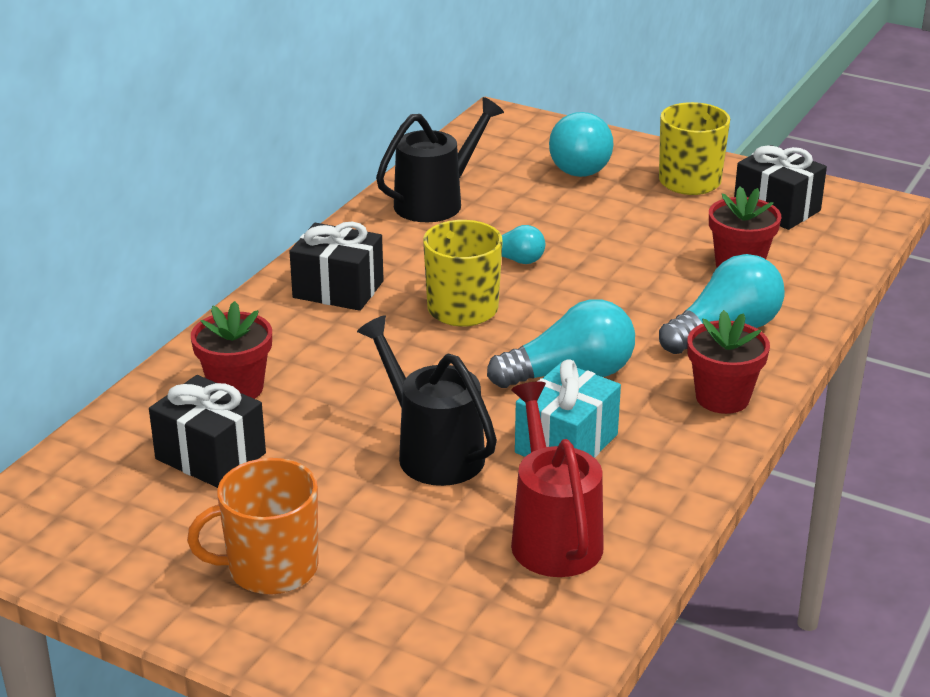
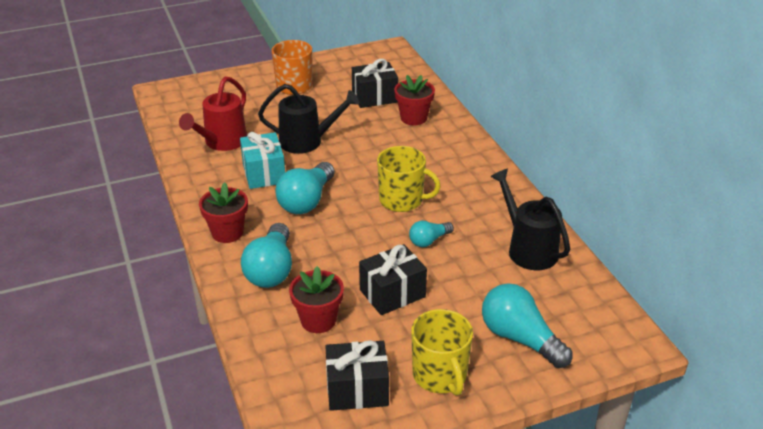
camera: 130 degrees right, 5 degrees up
(338, 289) = (465, 174): black gift -> black gift (392, 293)
(436, 202) = (528, 249): black watering can -> black watering can turned 150 degrees clockwise
(552, 536) = (222, 142): red watering can -> red watering can turned 90 degrees clockwise

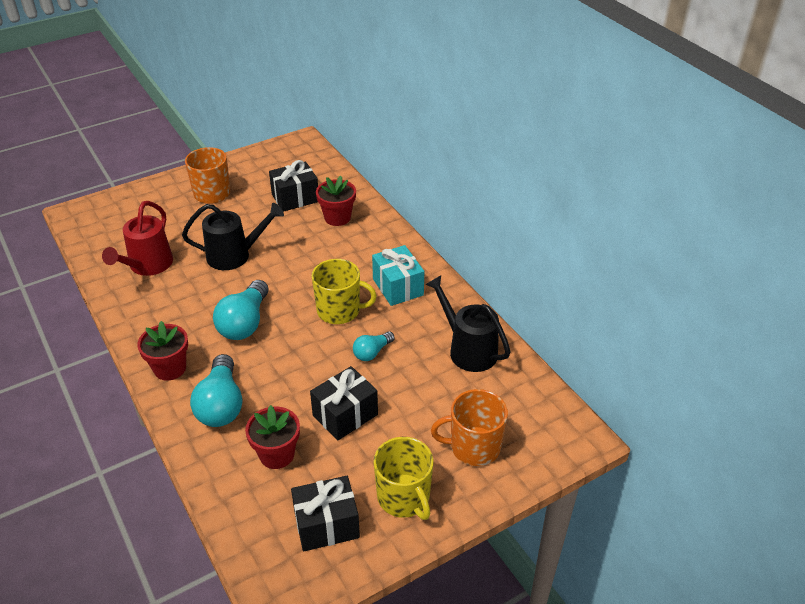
camera: 10 degrees left, 5 degrees up
(264, 173) = (196, 297): turquoise gift -> turquoise gift (398, 287)
(520, 338) = (473, 447): turquoise light bulb -> orange mug

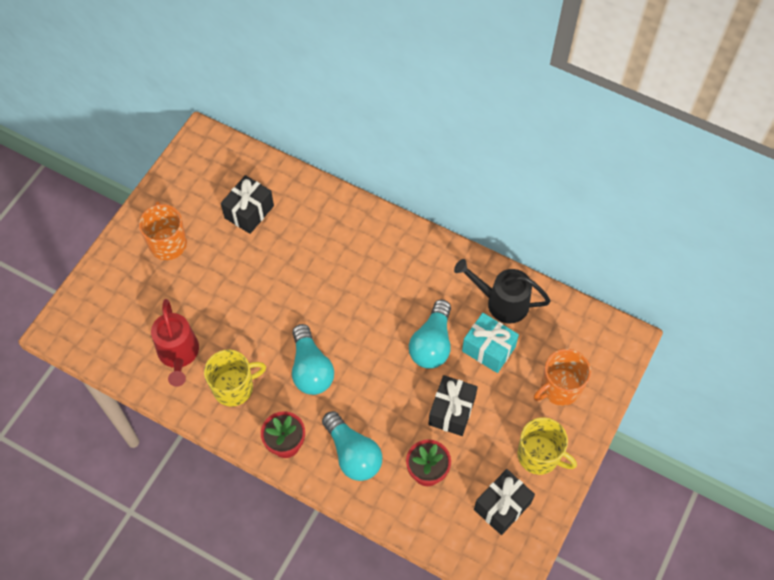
camera: 30 degrees left, 20 degrees up
(235, 255) = (247, 304): black watering can -> none
(337, 217) = (304, 217): red flower pot -> none
(339, 311) = (378, 316): yellow mug -> yellow mug (234, 387)
(372, 352) = (432, 344): turquoise light bulb -> turquoise light bulb, size x1.79
(398, 287) = (407, 268): turquoise gift -> turquoise gift (488, 349)

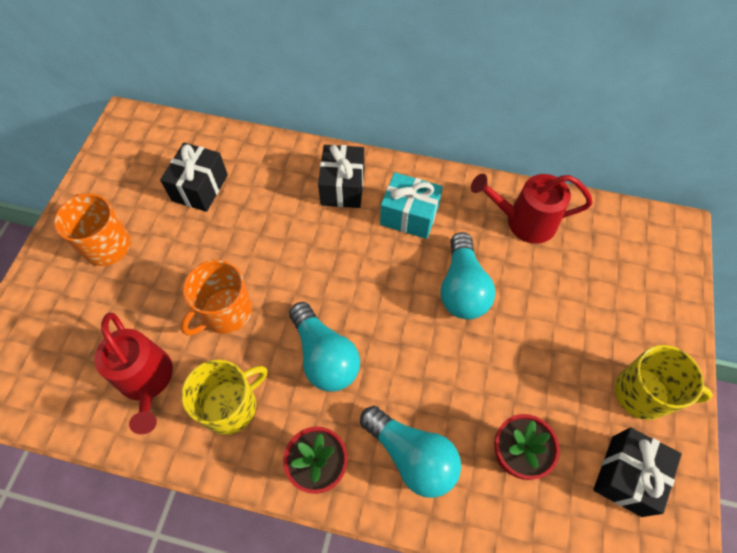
camera: 15 degrees left, 0 degrees up
(452, 411) = (516, 365): black gift -> black gift (343, 187)
(488, 349) = (530, 278): turquoise gift -> turquoise gift (409, 216)
(501, 302) = (523, 221): black watering can -> red watering can
(559, 388) = (630, 303): orange mug -> orange mug (225, 312)

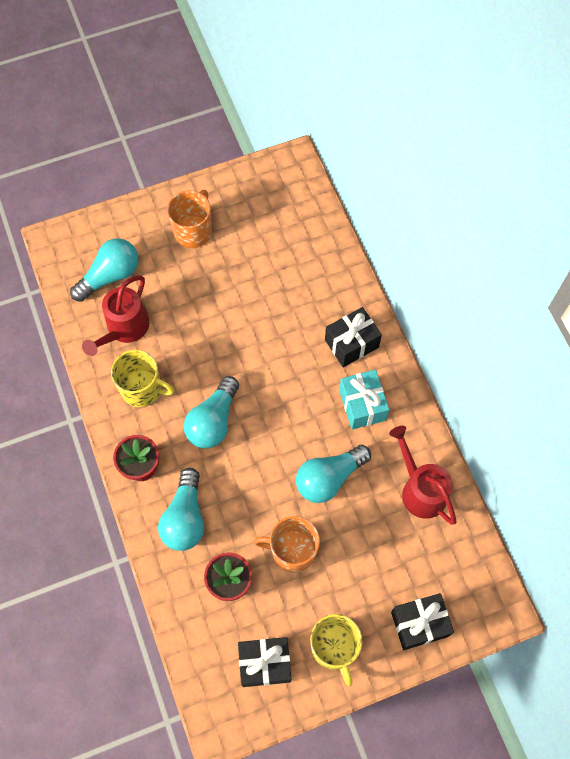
camera: 55 degrees right, 5 degrees up
(74, 356) = (110, 276): none -> turquoise light bulb
(200, 187) = (278, 252): black gift -> black gift (419, 624)
(225, 312) = (200, 339): orange mug -> orange mug (292, 551)

